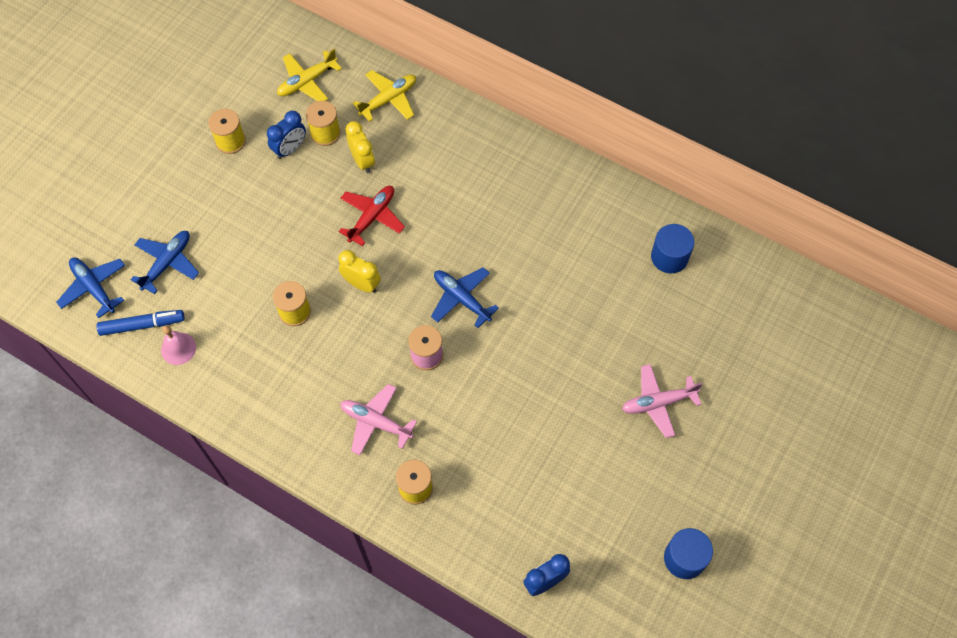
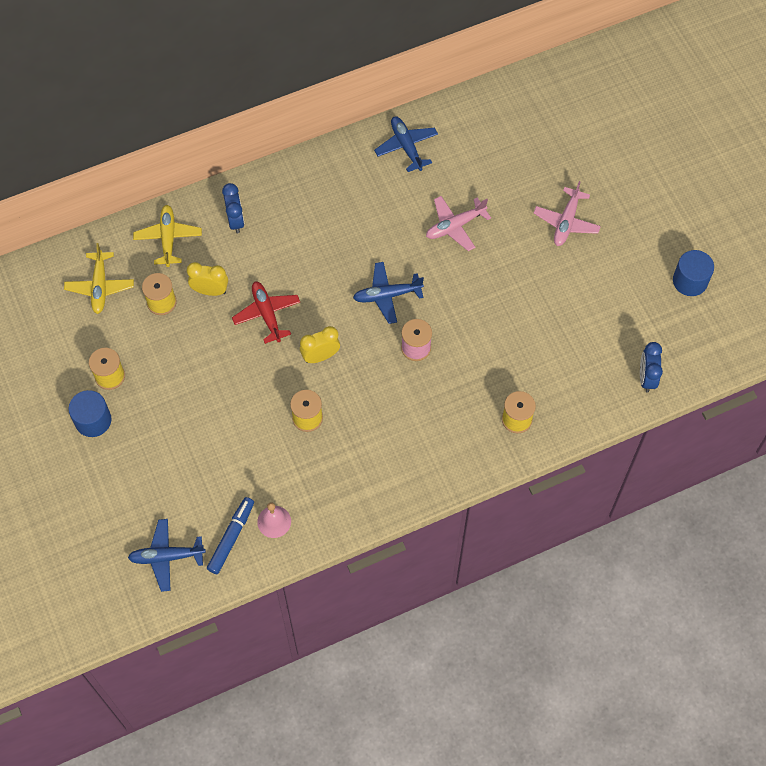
camera: 55 degrees left, 0 degrees up
(167, 263) = (188, 487): blue plane -> blue plane (406, 146)
(290, 149) = (155, 336): blue clock -> blue clock (235, 221)
(376, 422) = (444, 415): pink plane -> pink plane (455, 226)
(669, 257) = (459, 140): blue cylinder -> blue cylinder (93, 420)

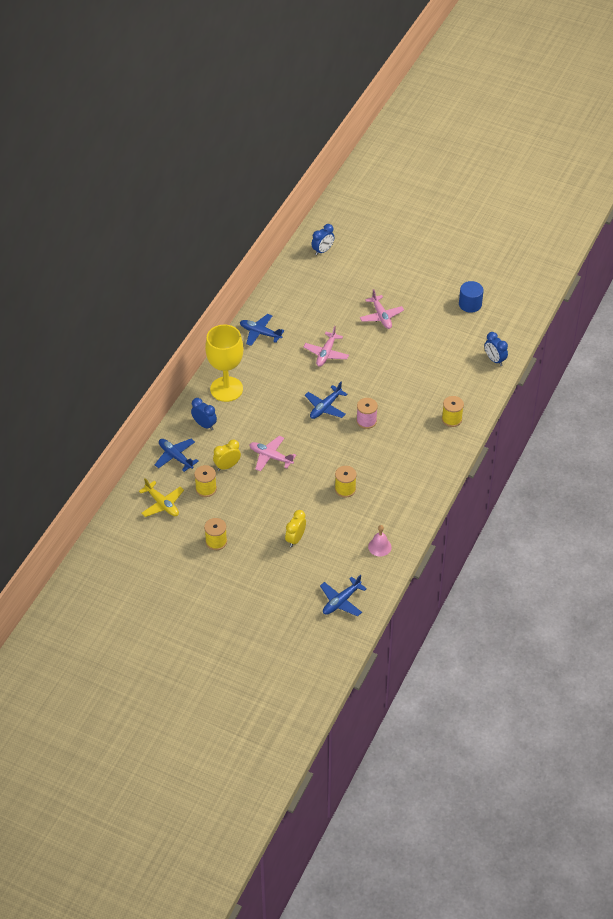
camera: 40 degrees left, 15 degrees down
(93, 420) = (230, 568): blue cylinder -> none
(168, 238) = (175, 457): yellow plane -> blue plane
(231, 537) = (365, 569): blue marker -> none
(267, 314) = (270, 457): red plane -> pink plane
(301, 192) = (226, 389): none -> yellow goblet
(320, 356) = (321, 457): yellow clock -> yellow clock (295, 539)
(581, 87) = (322, 251): none -> blue clock

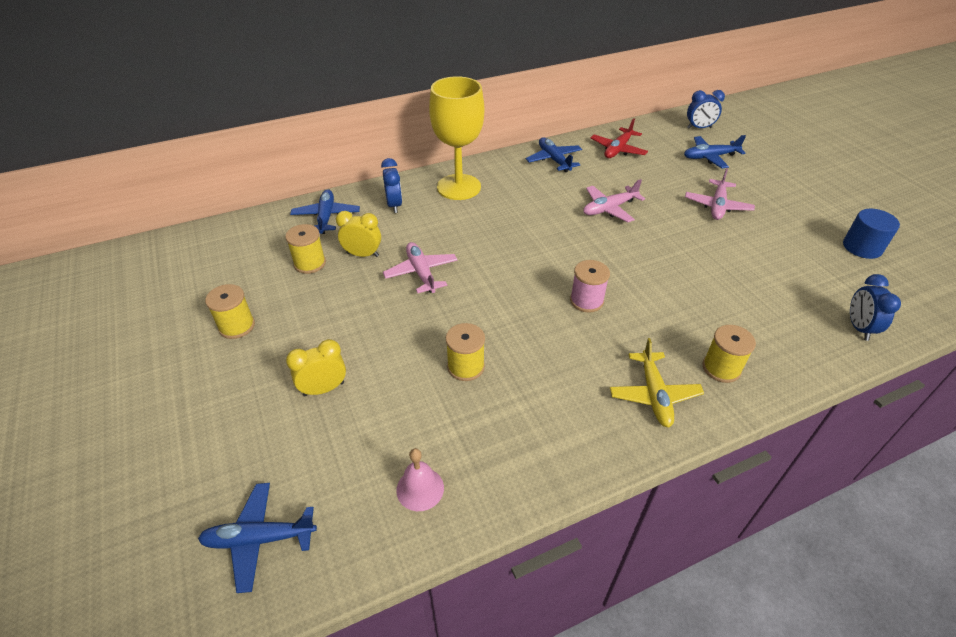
camera: 40 degrees right, 5 degrees down
(162, 504) = (248, 251): yellow plane -> yellow plane (654, 395)
(290, 301) = (618, 149): none -> red plane
(325, 407) = (549, 258): blue plane -> blue plane (709, 157)

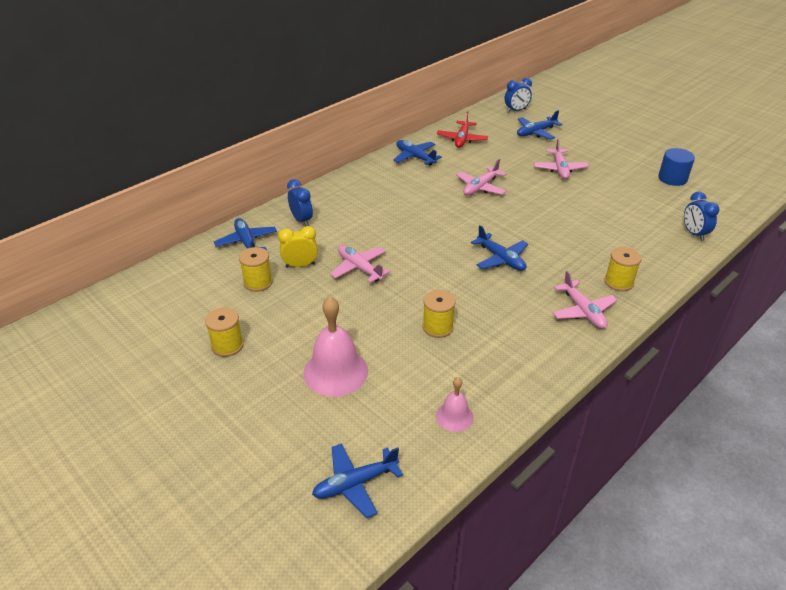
camera: 20 degrees left, 5 degrees down
(324, 389) = (335, 371): yellow clock -> pink bell
(459, 187) = (348, 194): yellow goblet -> none
(586, 301) = (501, 259): pink spool -> blue plane
(654, 395) = (583, 311): yellow plane -> pink plane

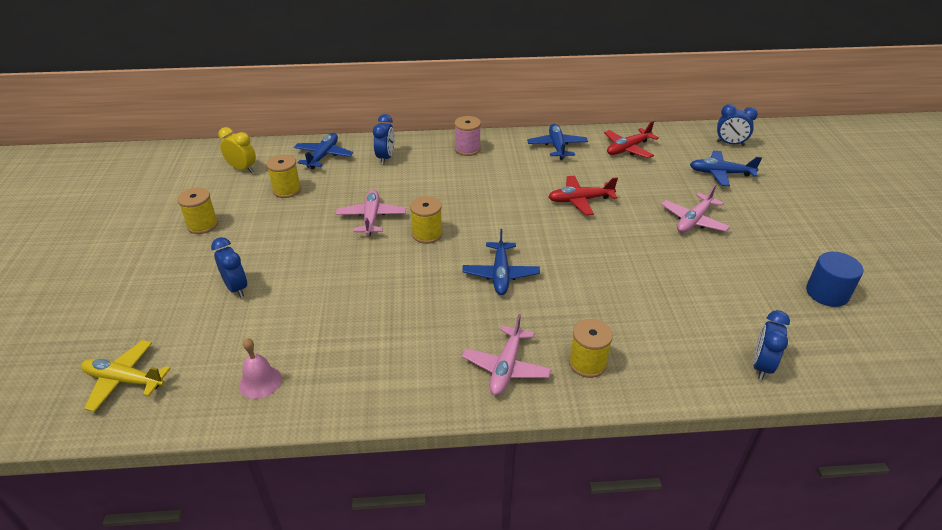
camera: 40 degrees right, 0 degrees up
(300, 265) = (333, 192): yellow clock -> yellow clock (242, 169)
(335, 371) = (236, 288): pink bell -> blue clock
(355, 186) = (467, 149): none -> pink spool
(355, 484) = (124, 380): blue plane -> yellow plane
(437, 327) = (358, 301): yellow spool -> yellow spool (427, 234)
(480, 187) = (580, 200): pink plane -> red plane

